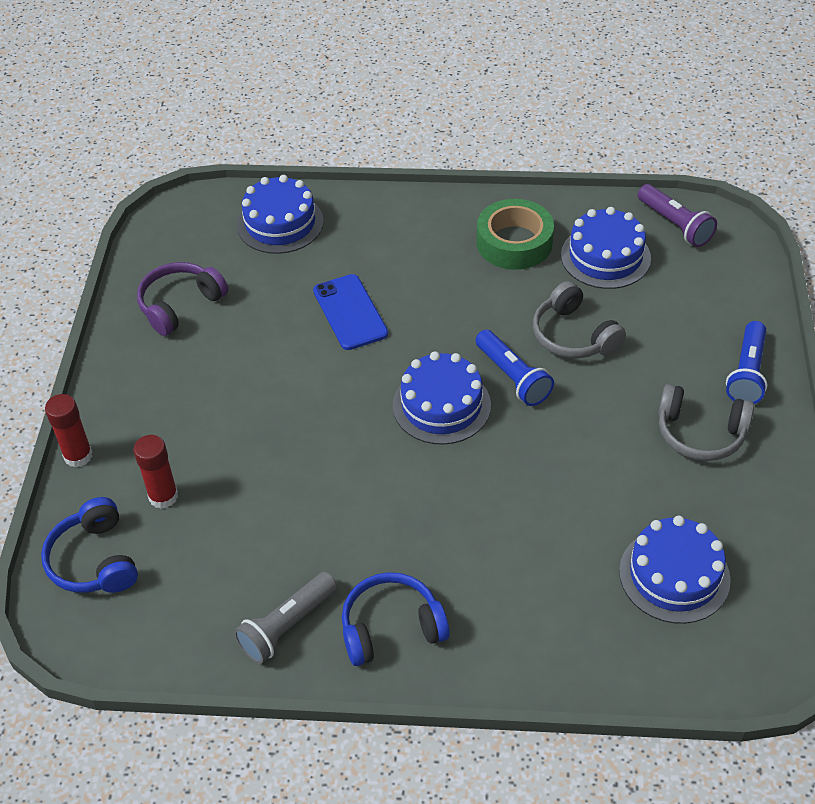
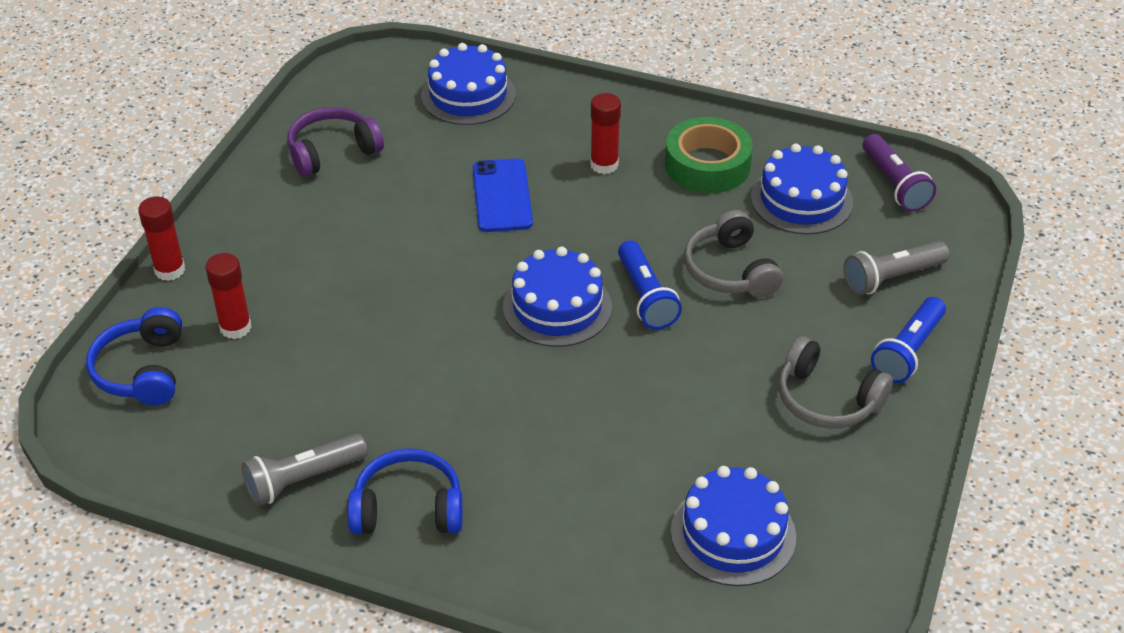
camera: 15 degrees right, 5 degrees down
(426, 262) = (604, 165): none -> red glue stick
(707, 310) = (891, 278): none -> grey flashlight

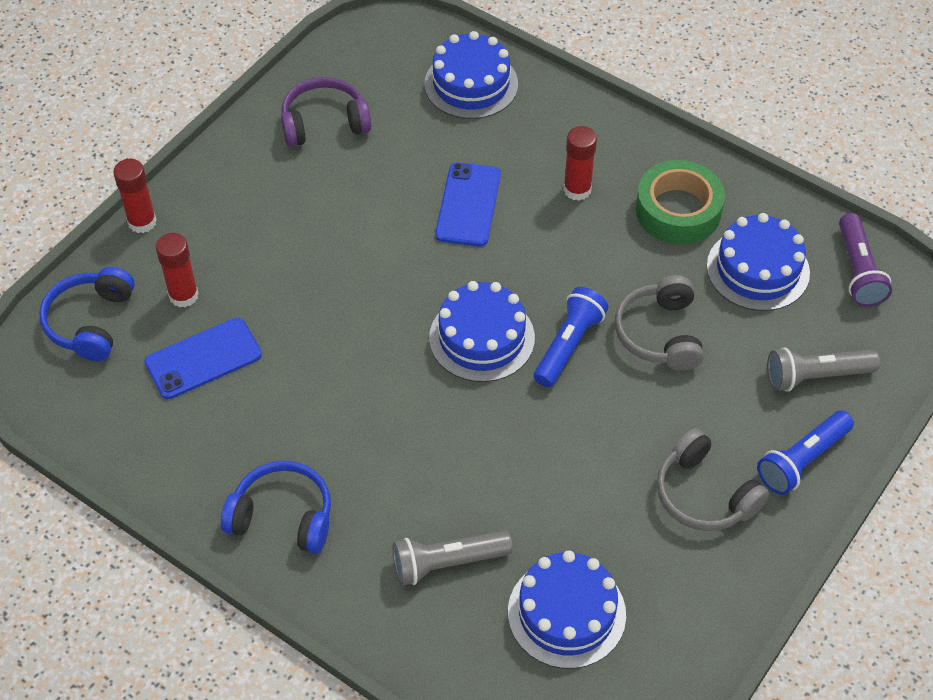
camera: 15 degrees right, 10 degrees up
(275, 380) = (203, 359): none -> blue phone
(303, 479) = (199, 465): grey flashlight -> grey flashlight (447, 563)
(645, 297) = (568, 345): blue flashlight -> blue flashlight turned 150 degrees counterclockwise

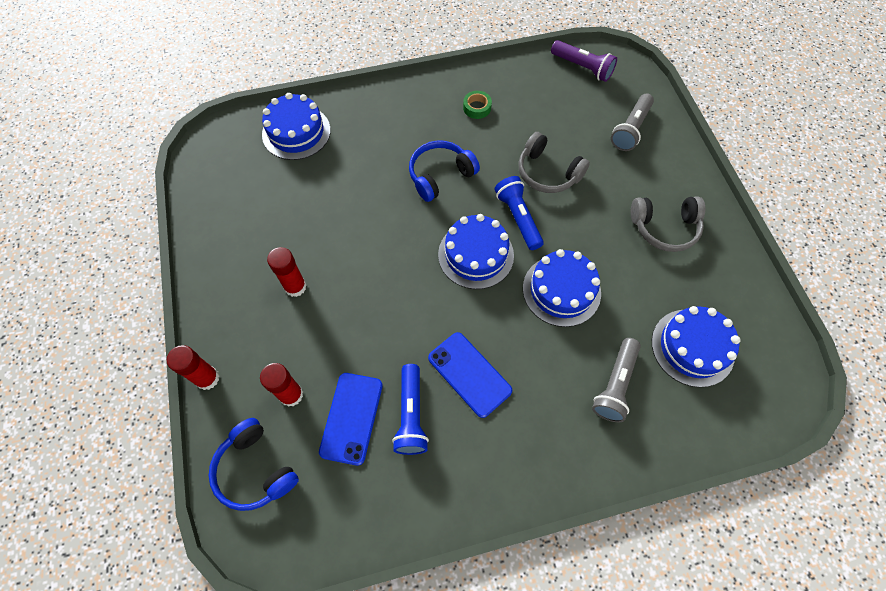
camera: 50 degrees left, 10 degrees up
(282, 516) = (511, 455): blue headphones -> blue headphones (440, 175)
(324, 123) = (243, 221): purple headphones -> none
(468, 205) = (378, 194): blue phone -> blue phone (469, 374)
(577, 189) = (419, 139): red glue stick -> red glue stick (295, 287)
(678, 210) = (477, 108): green tape -> green tape, size x0.49
(758, 269) = (545, 104): blue cake -> blue cake (561, 290)
(802, 460) = (676, 172): blue flashlight -> blue flashlight (411, 415)

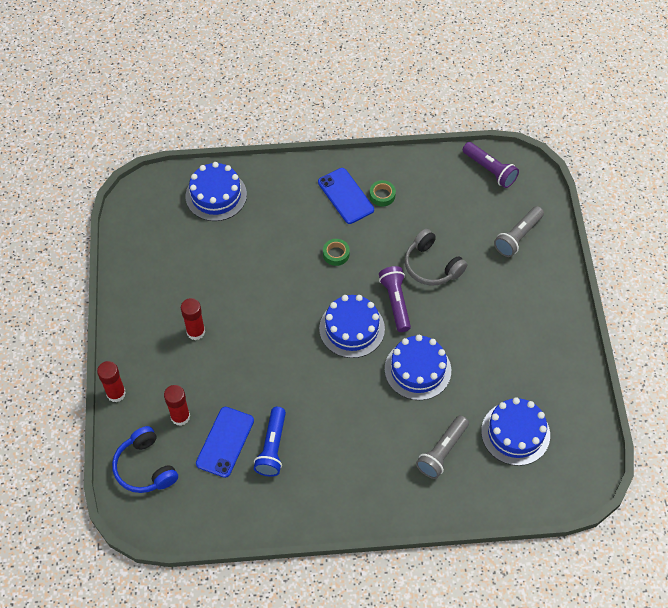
camera: 10 degrees right, 5 degrees down
(440, 175) = (336, 254): blue headphones -> green tape
(469, 374) = (325, 424): blue phone -> blue phone (345, 196)
(518, 218) = (396, 302): blue flashlight -> purple flashlight
(664, 228) = (522, 331): grey headphones -> none

